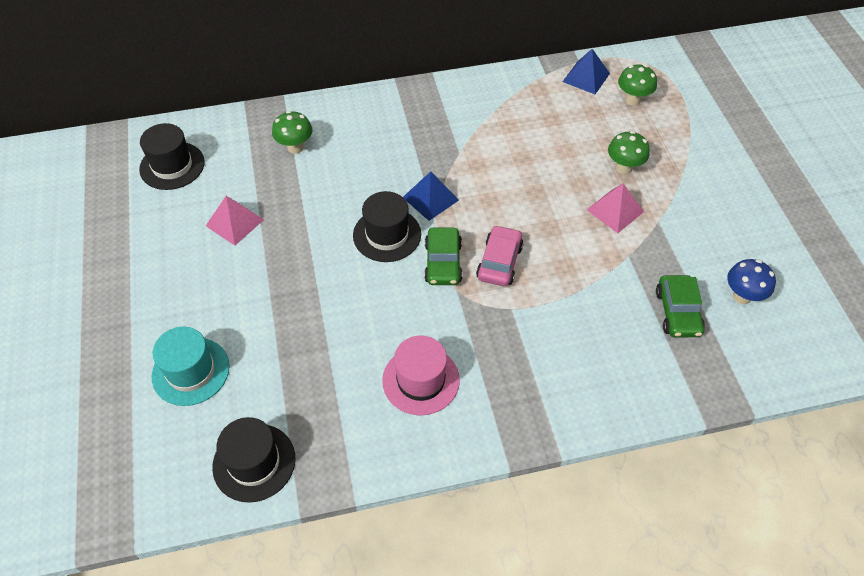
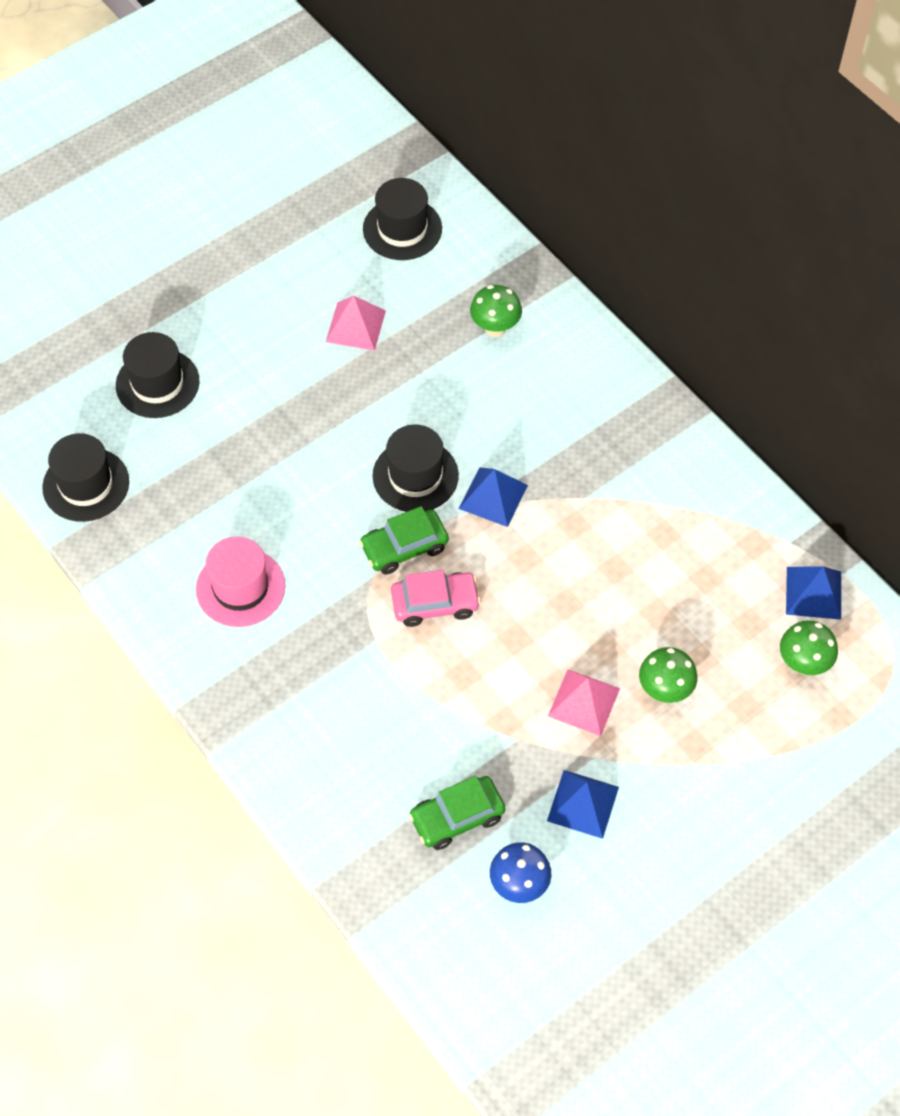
camera: 65 degrees right, 5 degrees up
(191, 371) = (157, 383): turquoise hat -> black hat
(691, 239) = (583, 804): none -> blue pyramid

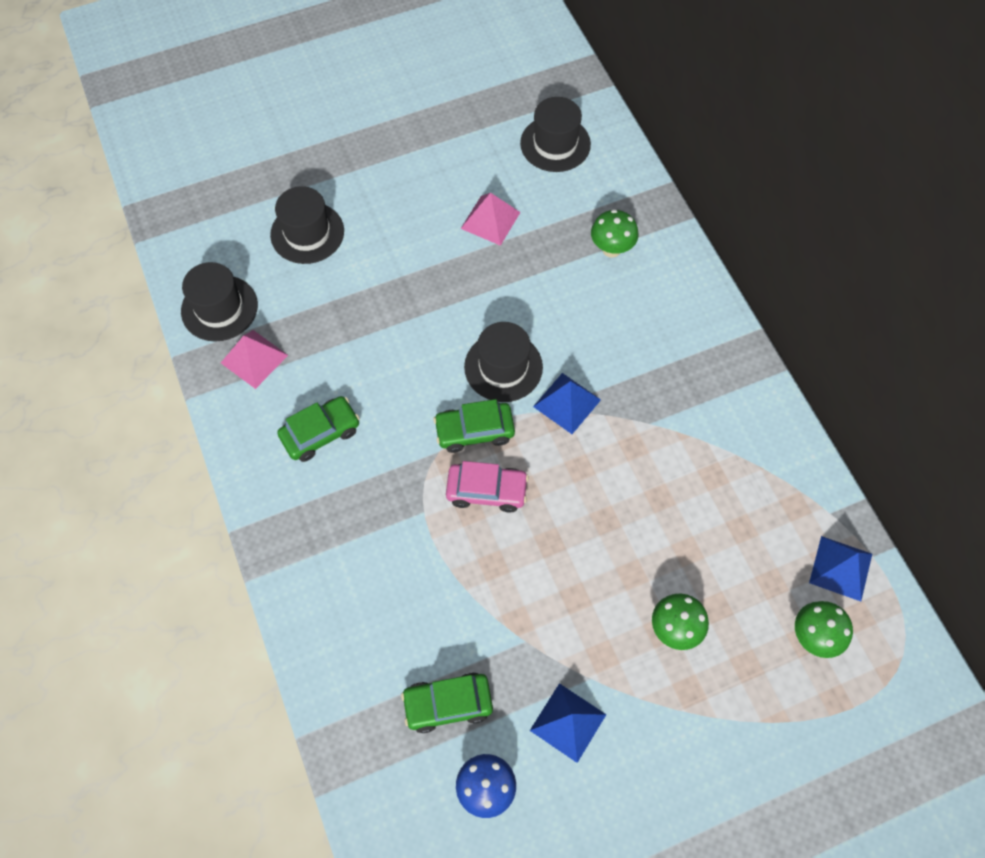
camera: 15 degrees right, 5 degrees up
(240, 587) = (320, 433): pink hat -> green car
(584, 702) = (596, 621): pink pyramid -> pink pyramid (254, 359)

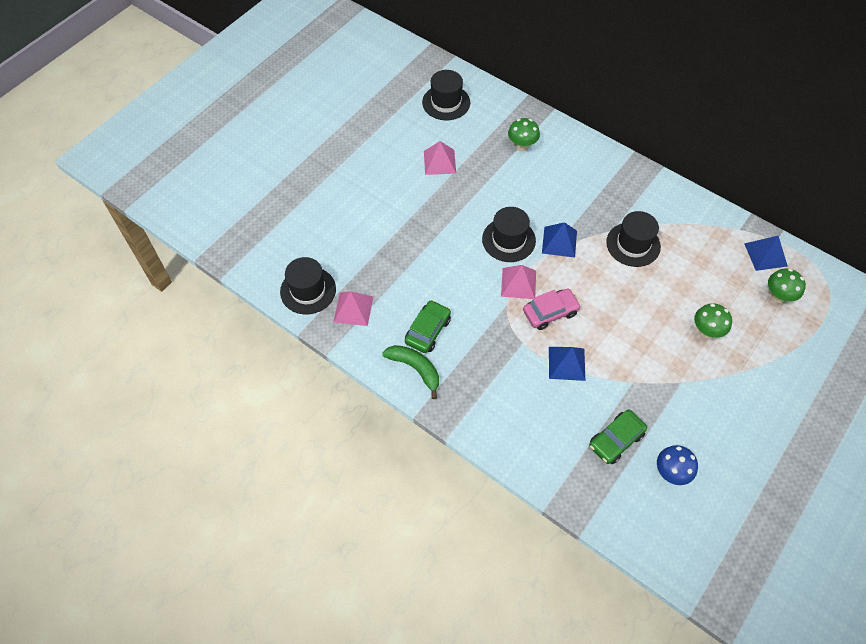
camera: 30 degrees left, 5 degrees down
(272, 473) = (415, 369): none -> green banana
(307, 233) = (331, 220): black hat -> black hat (633, 244)
(474, 431) = (518, 283): green car -> pink pyramid
(568, 722) = (687, 412): blue pyramid -> blue pyramid (566, 363)

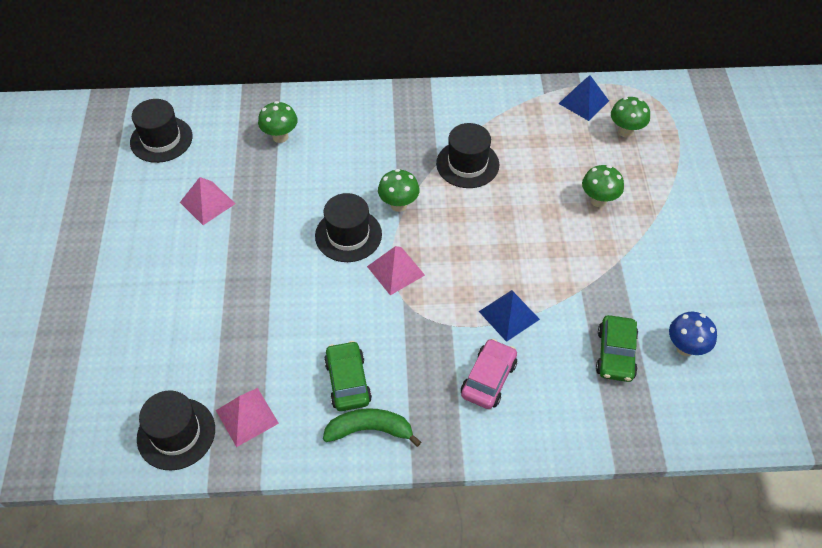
camera: 40 degrees left, 5 degrees down
(550, 312) = (451, 278): pink car -> pink car (488, 379)
(559, 241) = (398, 205): blue pyramid -> green mushroom

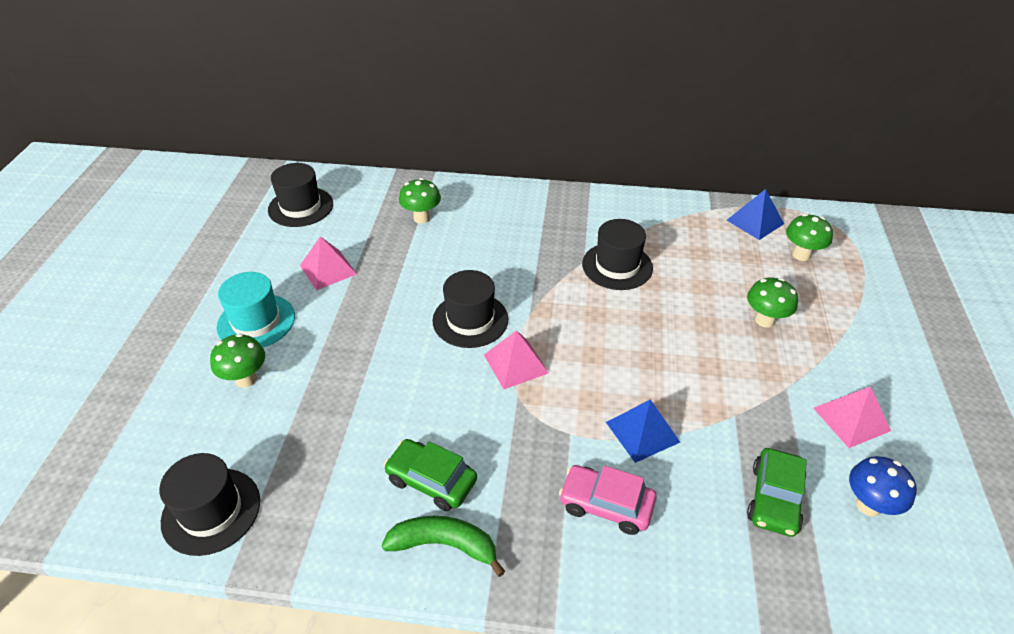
camera: 10 degrees right, 10 degrees down
(158, 263) = (256, 321): none -> turquoise hat
(247, 416) = (300, 504): pink pyramid -> pink pyramid (851, 419)
(348, 381) = (431, 480): green car -> green car turned 60 degrees counterclockwise
(398, 205) = (533, 297): green mushroom -> green mushroom (246, 379)
(488, 379) = (606, 505): pink car -> pink car turned 105 degrees counterclockwise

